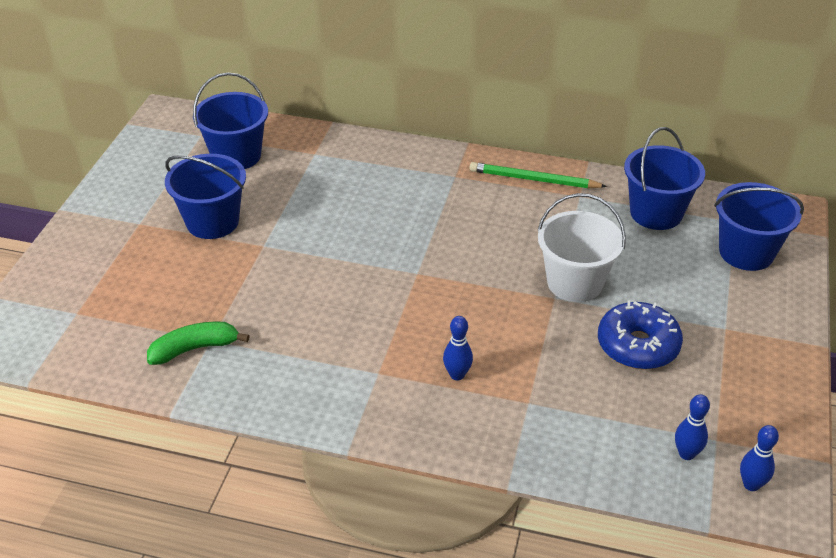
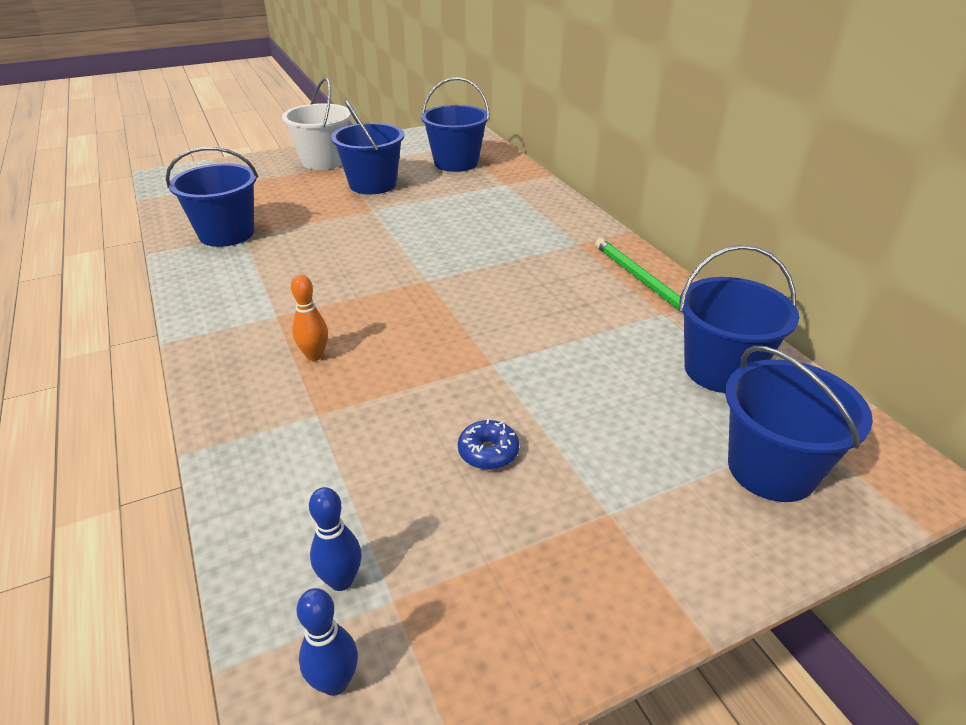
camera: 50 degrees right, 5 degrees down
(195, 348) = (226, 234): green banana -> blue bucket
(457, 375) = (314, 355): blue bowling pin -> orange bowling pin
(574, 283) = (531, 366): white bucket -> white bucket (323, 161)
(637, 346) = (488, 452): blue donut -> blue donut, size x0.53

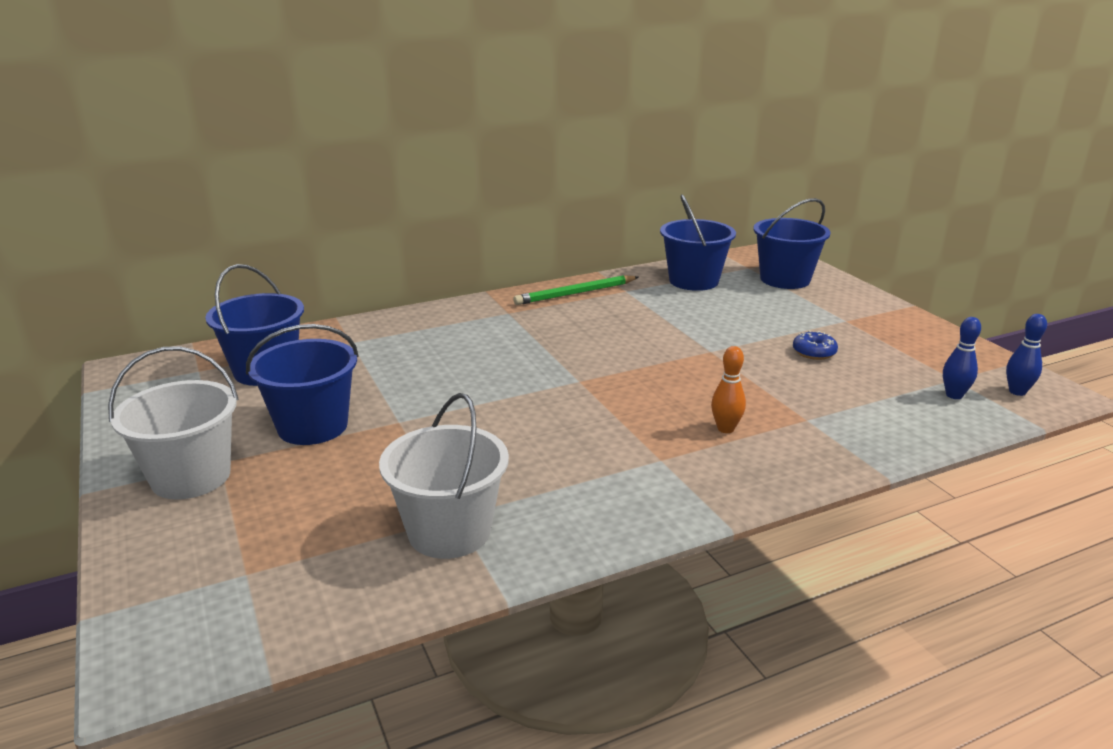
camera: 90 degrees left, 10 degrees down
(226, 234) = (449, 532): blue bucket -> white bucket

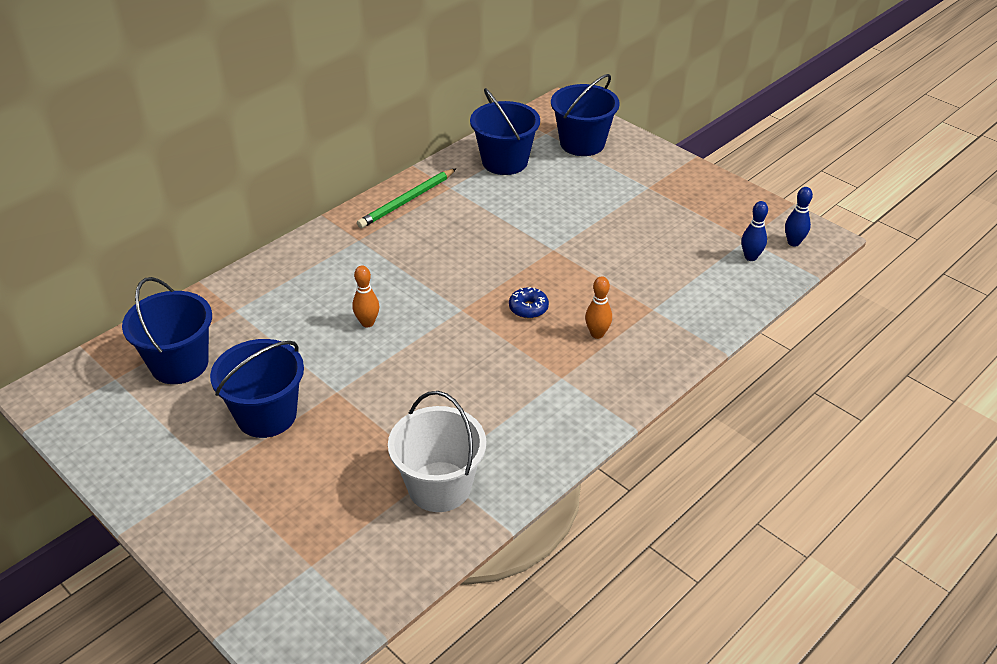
camera: 20 degrees left, 15 degrees up
(191, 477) = (200, 493): white bucket -> none
(472, 373) = (367, 323): none -> orange bowling pin
(814, 352) = (635, 232): blue donut -> blue donut (528, 308)

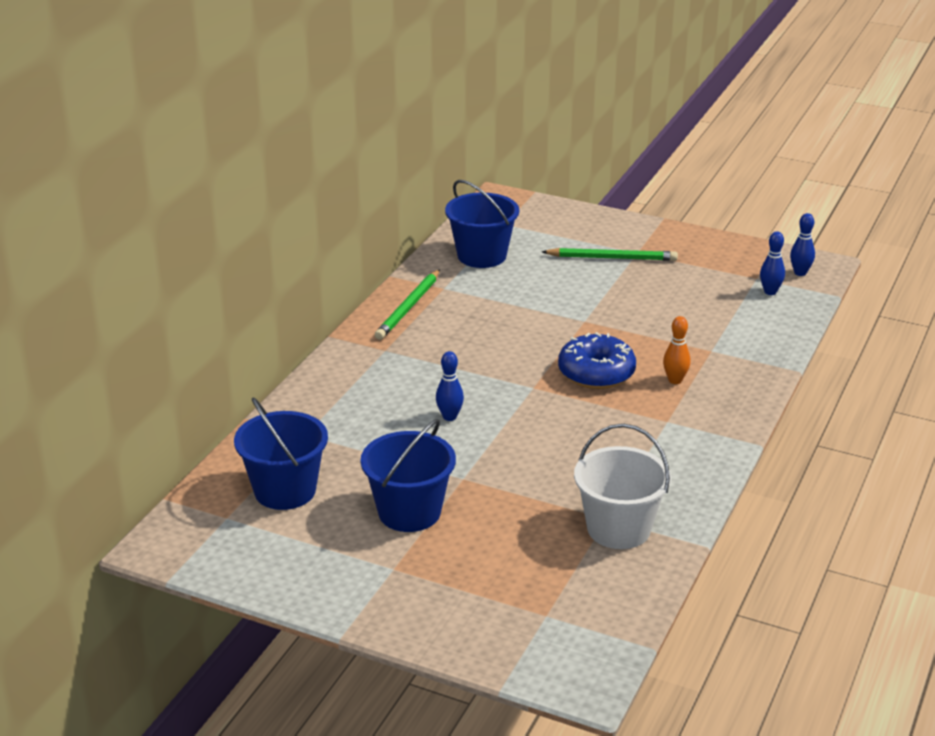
camera: 20 degrees left, 10 degrees down
(367, 323) = (449, 417): orange bowling pin -> blue bowling pin
(528, 308) = (596, 373): blue donut -> blue donut, size x1.90
(582, 143) = (547, 226): blue bucket -> none
(621, 188) = (612, 258): none -> green pencil

